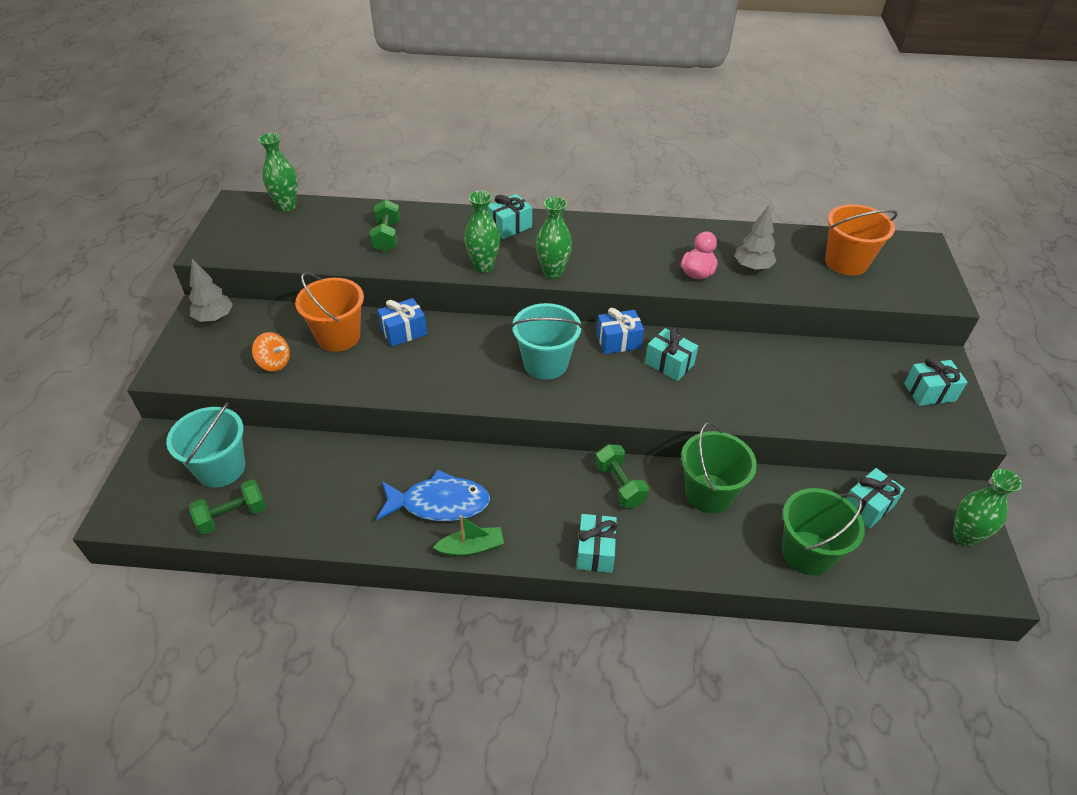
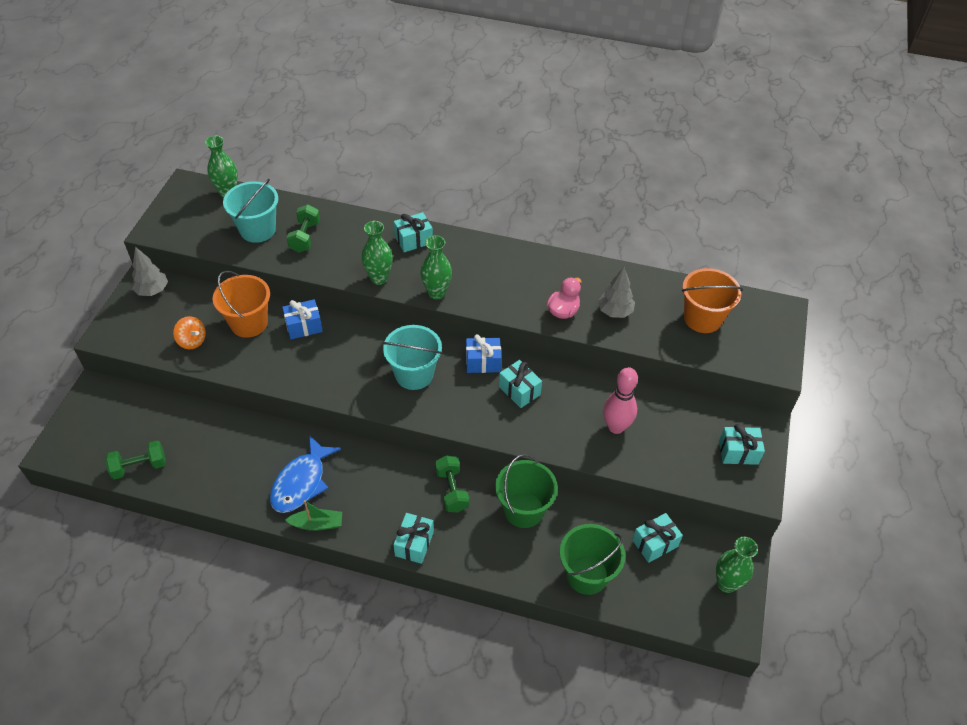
camera: 10 degrees right, 5 degrees up
(221, 468) = (137, 424): turquoise bucket -> turquoise bucket (257, 230)
(439, 503) = (301, 482): blue fish -> blue fish turned 105 degrees clockwise
(789, 385) = (616, 427): none -> pink bowling pin

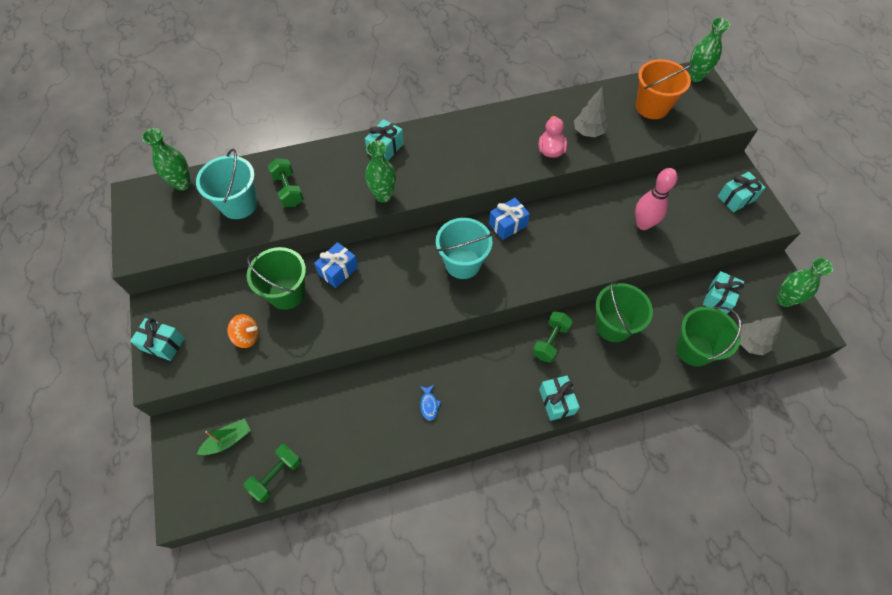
camera: 30 degrees left, 10 degrees up
(152, 291) = (170, 310): grey tree -> grey tree (749, 343)
(249, 323) = (287, 293): orange bucket -> green bucket
(301, 482) = (429, 404): blue fish -> blue fish, size x0.42
(317, 524) = (469, 432): green boat -> green boat (228, 440)
(436, 293) = (441, 184): green vase -> green vase (695, 76)
(452, 490) = (550, 341): green dumbbell -> green dumbbell turned 75 degrees clockwise
(519, 390) = (553, 233): turquoise gift -> turquoise gift (163, 344)

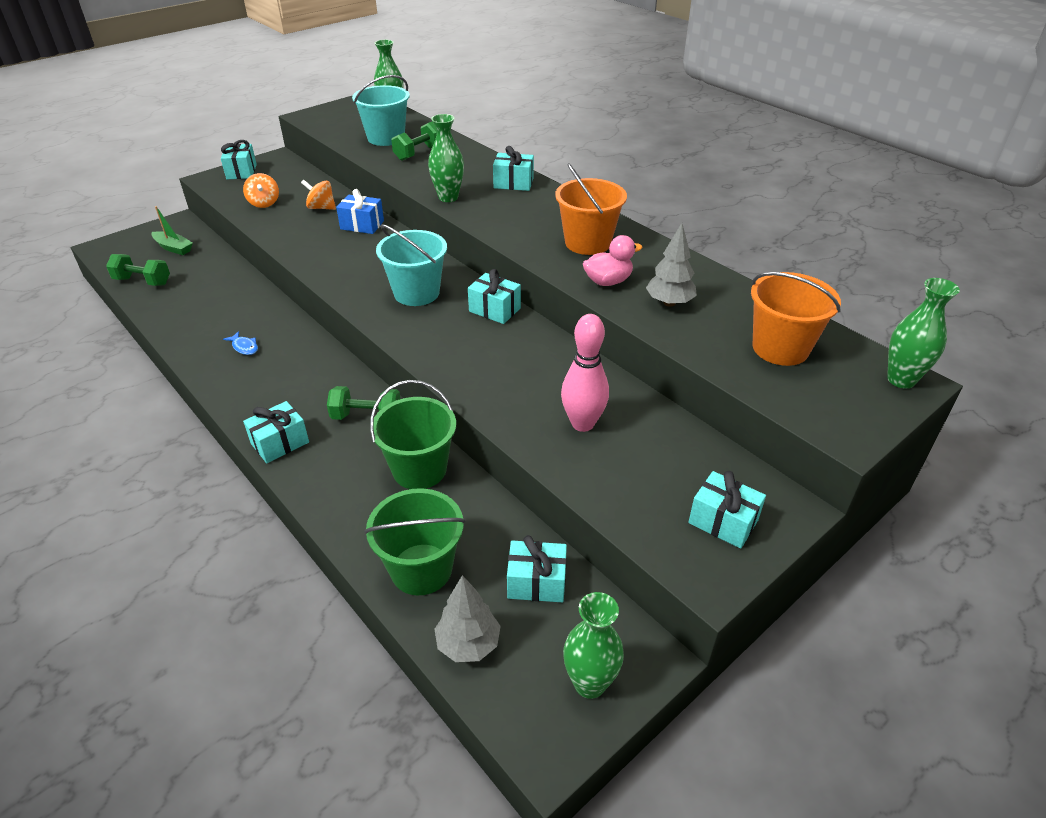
camera: 65 degrees right, 20 degrees down
(287, 293) = (321, 208): green bucket -> orange spinning top
(429, 404) = (244, 347): blue fish -> blue fish turned 105 degrees counterclockwise
(497, 141) = (588, 243): none -> orange bucket
(507, 225) = (494, 310): blue gift -> turquoise gift

